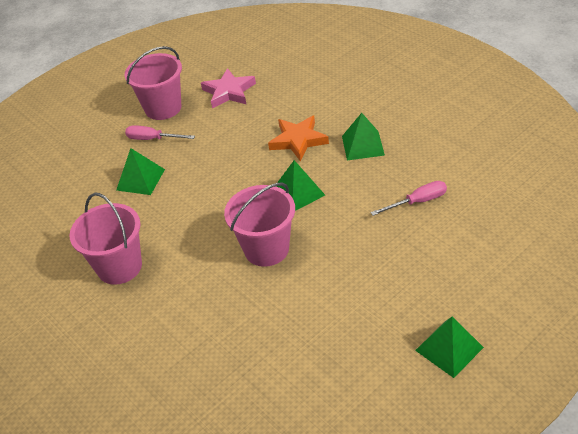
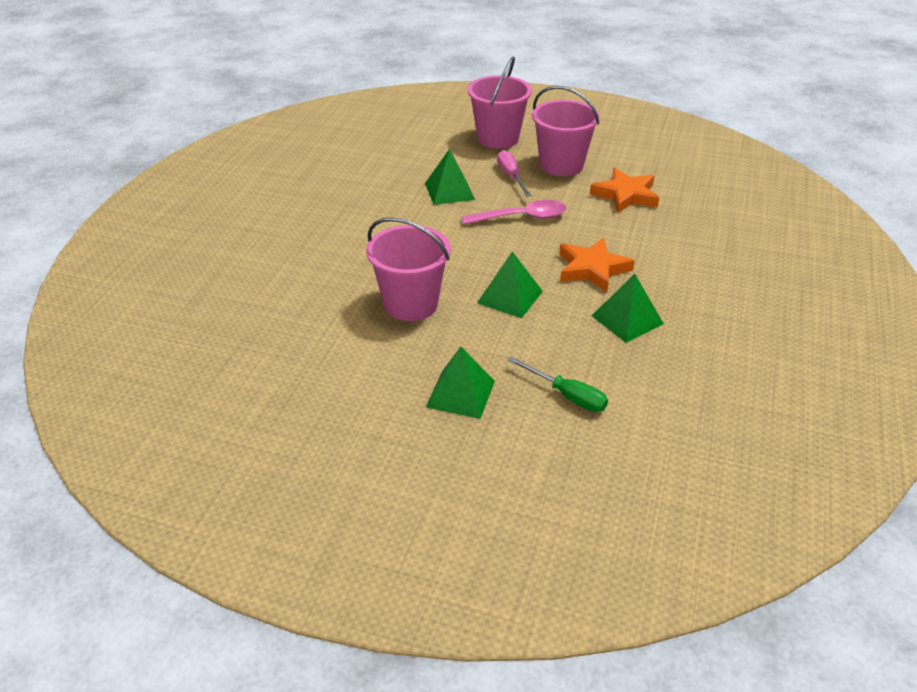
camera: 55 degrees right, 5 degrees down
(119, 267) = (329, 223): pink bucket -> pink bucket (498, 138)
(210, 153) = (521, 217): none -> pink spoon
(229, 92) = (626, 195): pink star -> orange star
(417, 202) = (567, 396): pink screwdriver -> green screwdriver
(449, 348) = (347, 494): green pyramid -> green pyramid (460, 394)

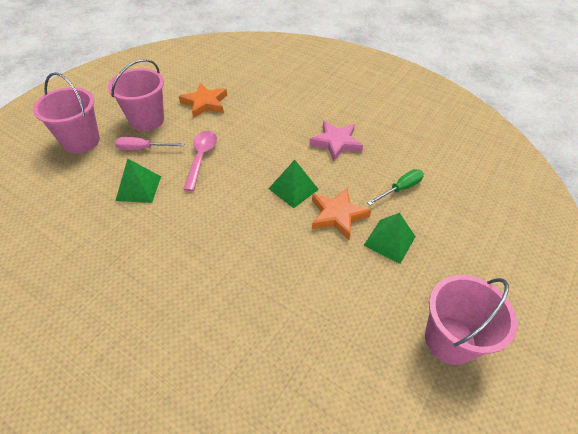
camera: 75 degrees left, 10 degrees up
(411, 304) = (280, 247): pink bucket -> pink bucket (450, 340)
(592, 269) = (279, 142): orange star -> orange star (337, 215)
(627, 319) = (336, 143): green pyramid -> pink star

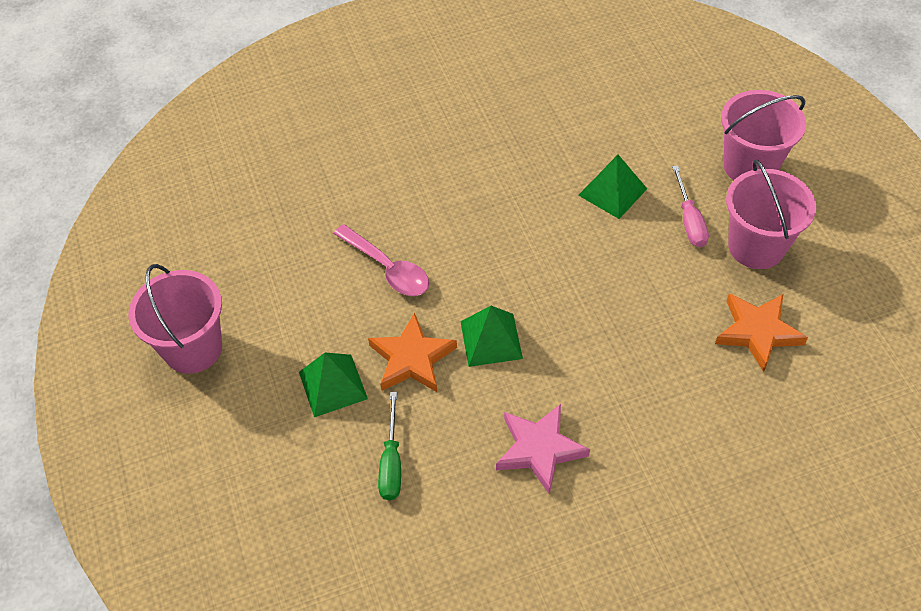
camera: 130 degrees right, 5 degrees up
(143, 148) = (689, 220): pink screwdriver -> pink screwdriver turned 135 degrees clockwise
(201, 158) = (625, 272): pink spoon -> pink spoon (388, 268)

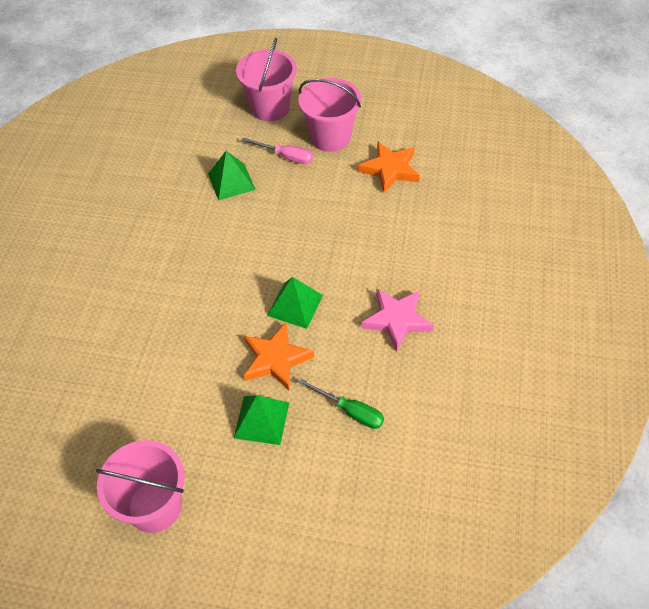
camera: 60 degrees left, 0 degrees up
(388, 268) = (187, 338): pink spoon -> none

